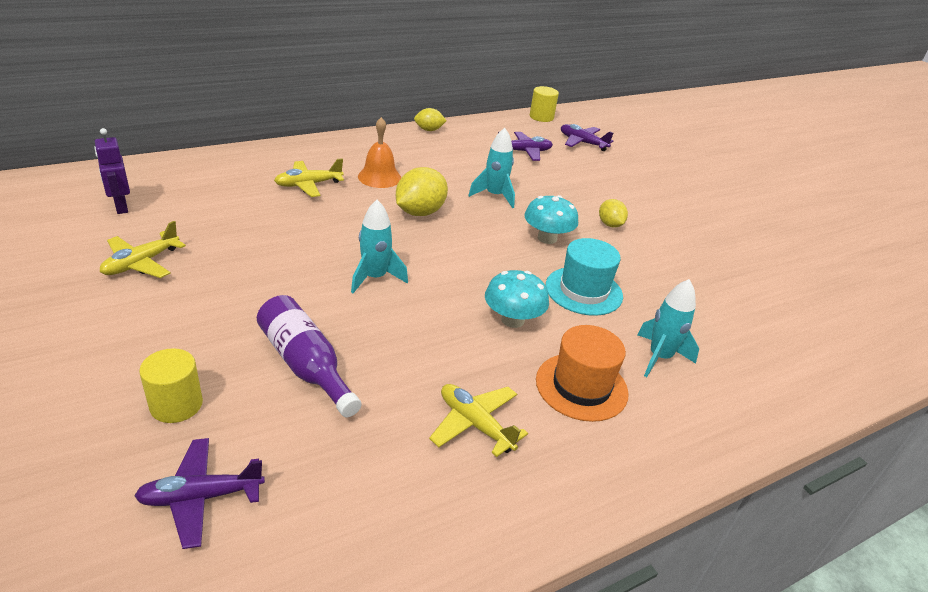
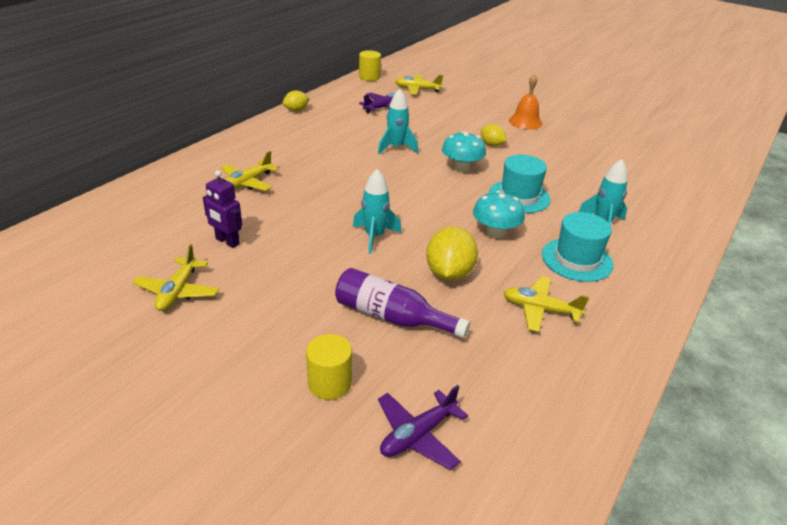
camera: 25 degrees left, 0 degrees up
(121, 207) = (103, 252): purple robot -> purple robot (227, 241)
(379, 177) = (297, 159): orange bell -> orange bell (525, 122)
(420, 212) = (356, 177): yellow lemon -> yellow lemon (449, 273)
(581, 386) = (577, 260): orange hat -> turquoise hat
(582, 143) = (417, 89): purple plane -> yellow plane

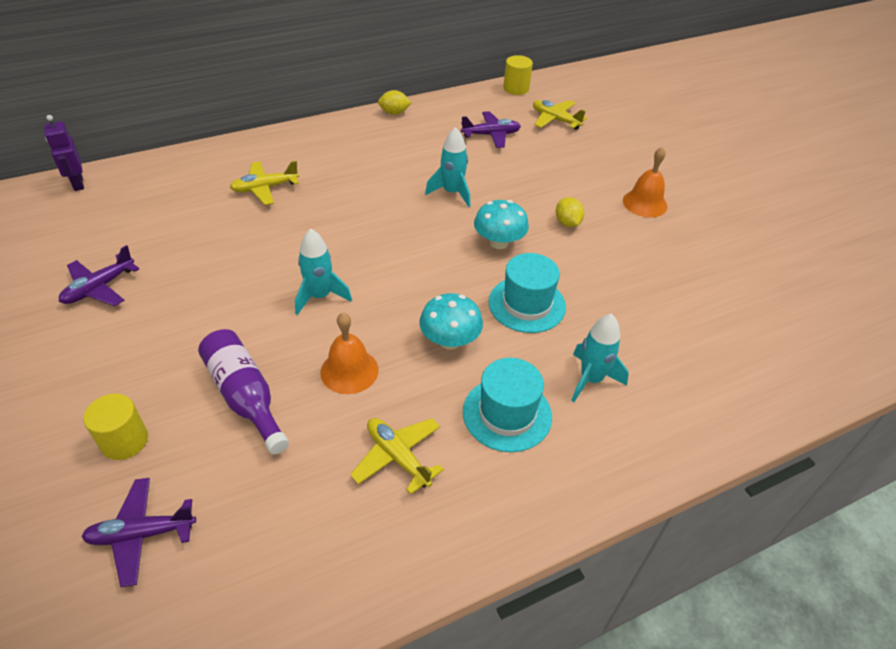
camera: 30 degrees right, 10 degrees up
(178, 291) = (99, 288): yellow plane -> purple plane
(227, 241) = (186, 250): purple robot -> purple robot (78, 183)
(449, 273) = (349, 371): yellow lemon -> orange bell

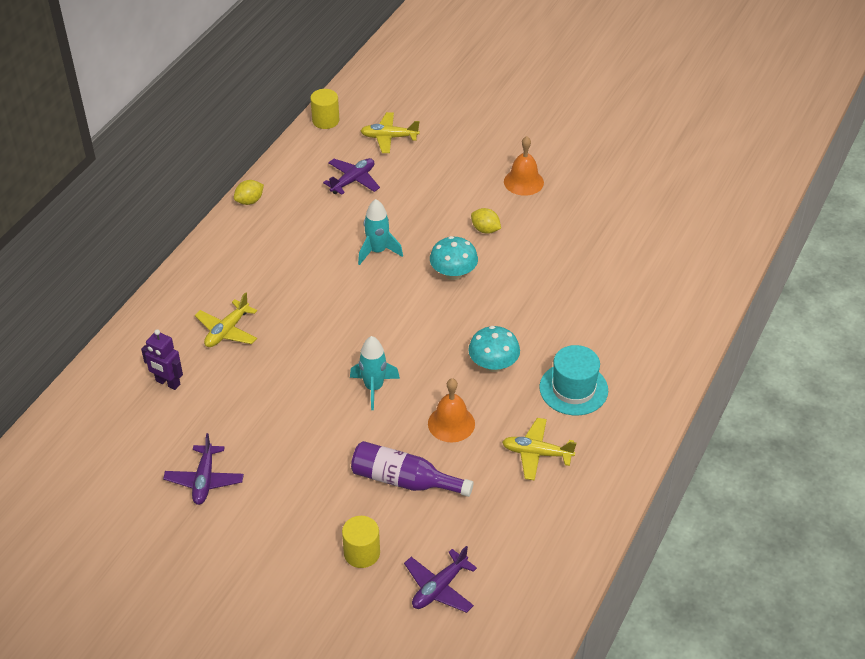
camera: 35 degrees left, 0 degrees up
(78, 183) = (61, 418): purple robot -> purple robot (167, 383)
(527, 304) = (517, 309): turquoise hat -> none
(591, 379) = (602, 337): turquoise rocket -> none

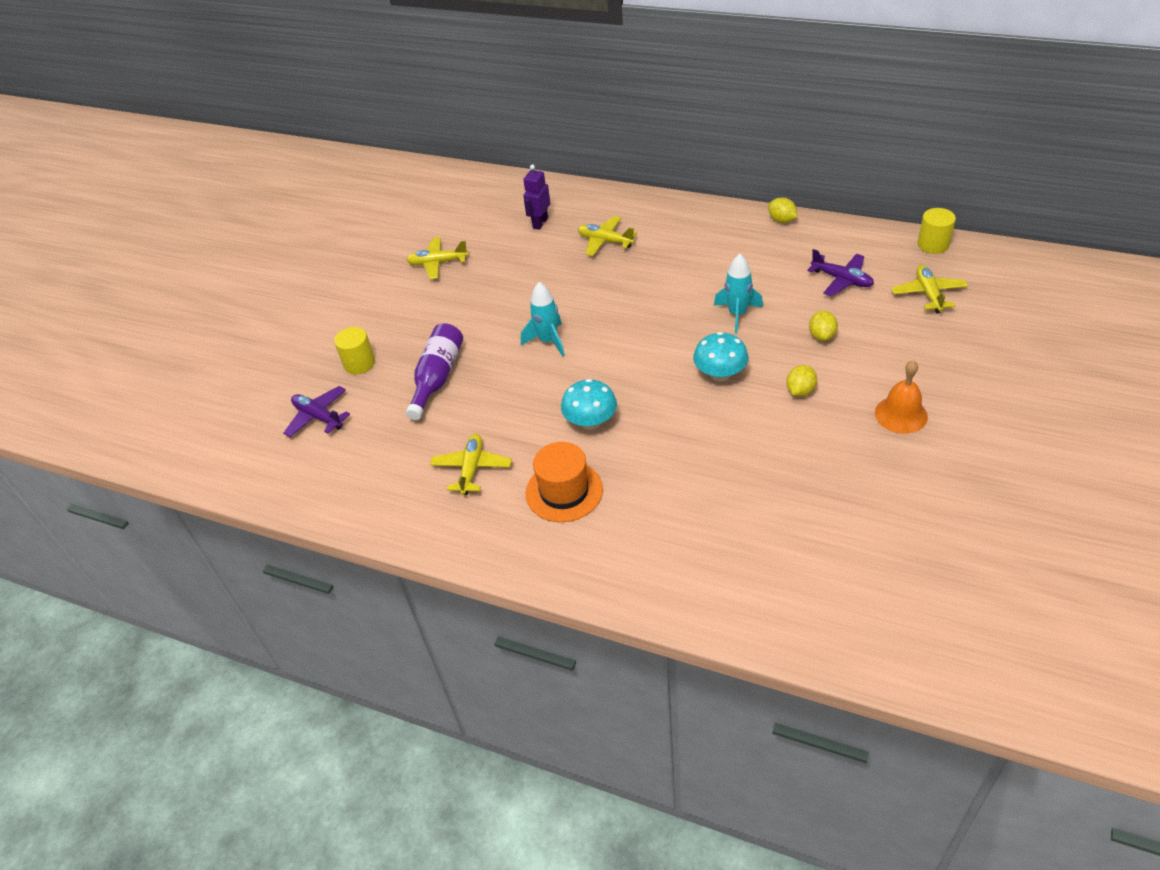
camera: 90 degrees right, 0 degrees up
(204, 480) = (438, 263): purple plane -> yellow plane
(422, 206) = (822, 336): none -> yellow lemon
(451, 423) = (507, 400): orange bell -> none
(573, 389) = (564, 491): turquoise hat -> orange hat

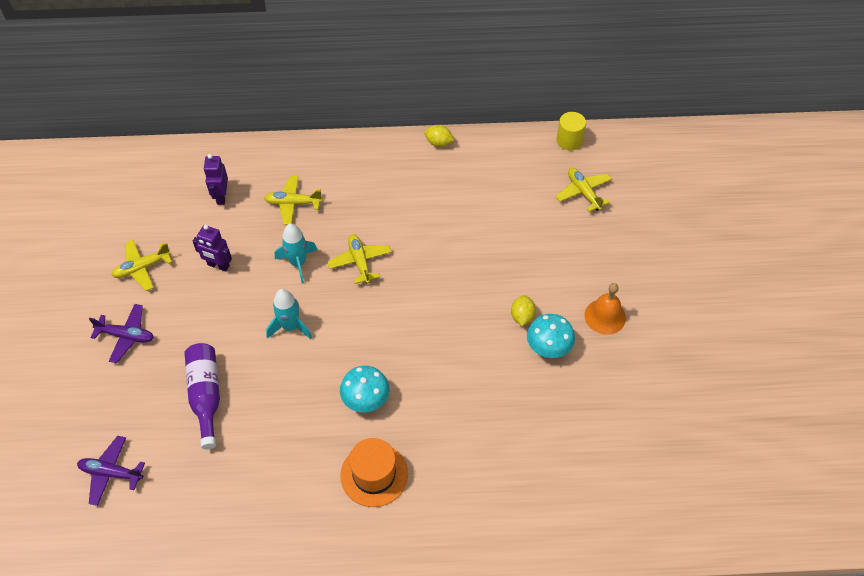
camera: 30 degrees left, 10 degrees up
(359, 363) = (121, 403): yellow cylinder -> none
(472, 469) = (284, 479): yellow plane -> yellow plane (360, 262)
(507, 276) = (218, 265): none -> purple robot
(720, 374) = (452, 319): turquoise mushroom -> turquoise mushroom (548, 347)
(737, 314) = (442, 253): turquoise rocket -> turquoise rocket (298, 263)
(822, 336) = (518, 257): yellow lemon -> none
(842, 280) = (512, 195): purple plane -> purple plane (126, 336)

